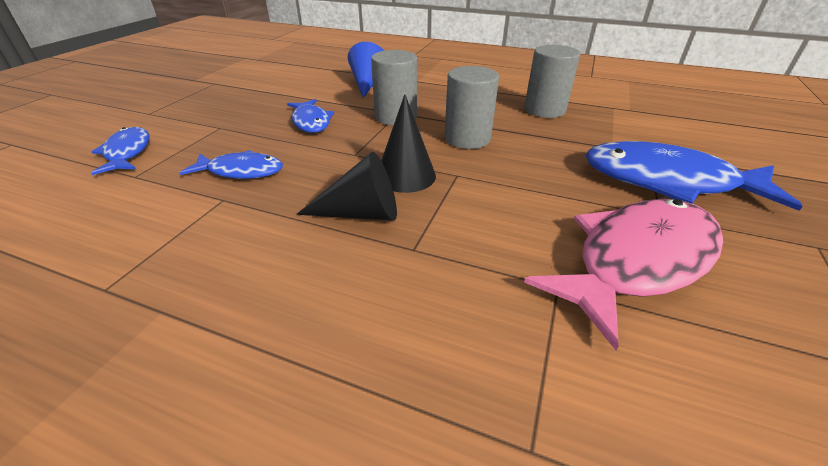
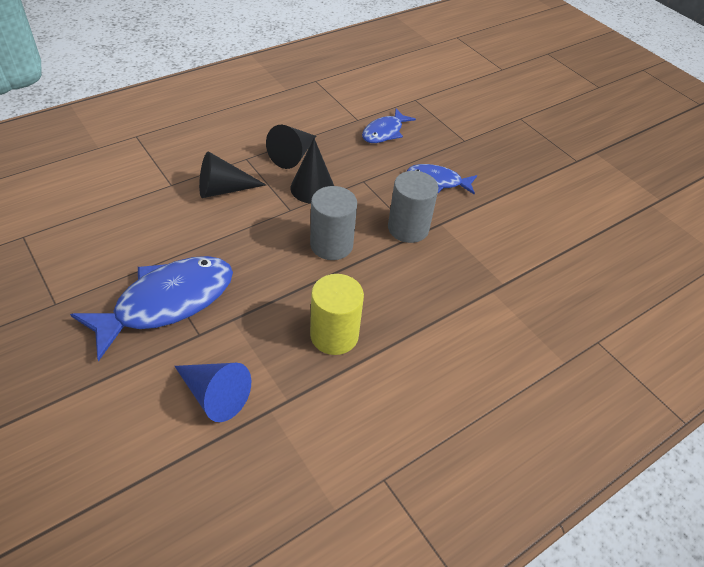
camera: 120 degrees right, 10 degrees up
(127, 152) = (451, 101): blue fish -> none
(367, 83) = (508, 249): blue cone -> blue cone (215, 395)
(495, 233) = (223, 189): none -> black cone
(544, 110) = (334, 335): grey cylinder -> yellow cylinder
(637, 261) = (147, 221): pink fish -> none

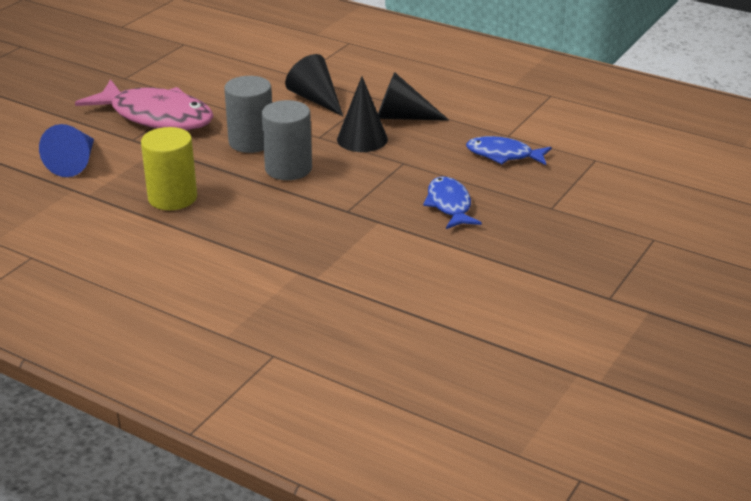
camera: 70 degrees right, 15 degrees down
(167, 303) = (156, 117): blue fish -> pink fish
(408, 228) = (352, 203): grey cylinder -> grey cylinder (251, 142)

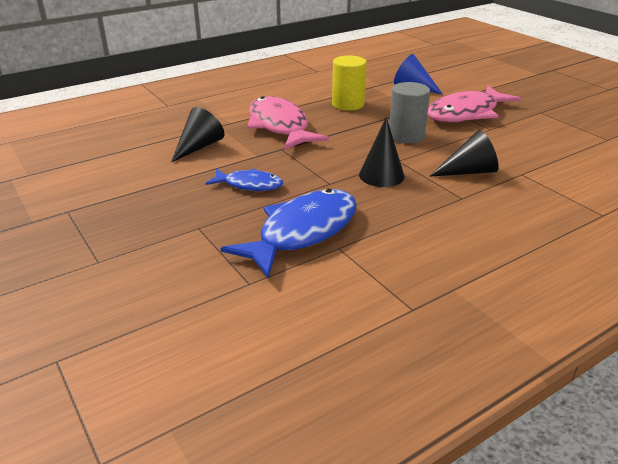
camera: 115 degrees right, 0 degrees up
(283, 229) = (280, 126): none -> pink fish
(288, 169) = (356, 141): grey cylinder -> none
(402, 117) = (411, 202): black cone -> black cone (199, 147)
(503, 155) = (302, 232): blue fish -> blue fish, size x1.80

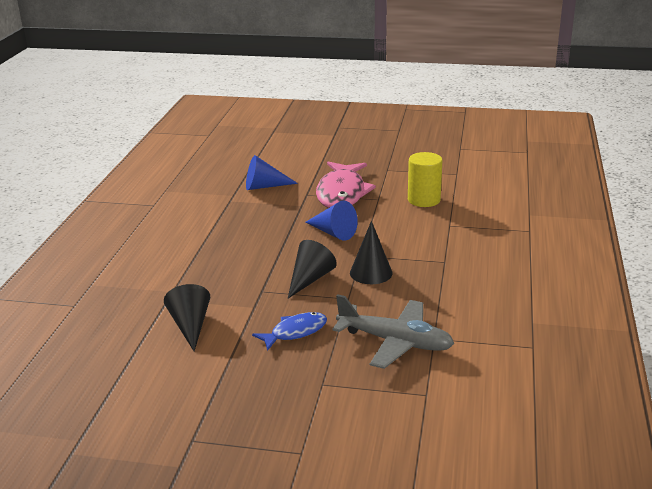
camera: 45 degrees left, 5 degrees down
(280, 126) = (223, 273): pink fish -> none
(302, 232) = (395, 342): blue fish -> grey plane
(348, 104) = (241, 226): yellow cylinder -> yellow cylinder (424, 200)
(406, 136) = (333, 232): grey cylinder -> blue cone
(468, 171) = (418, 240): black cone -> black cone (310, 279)

